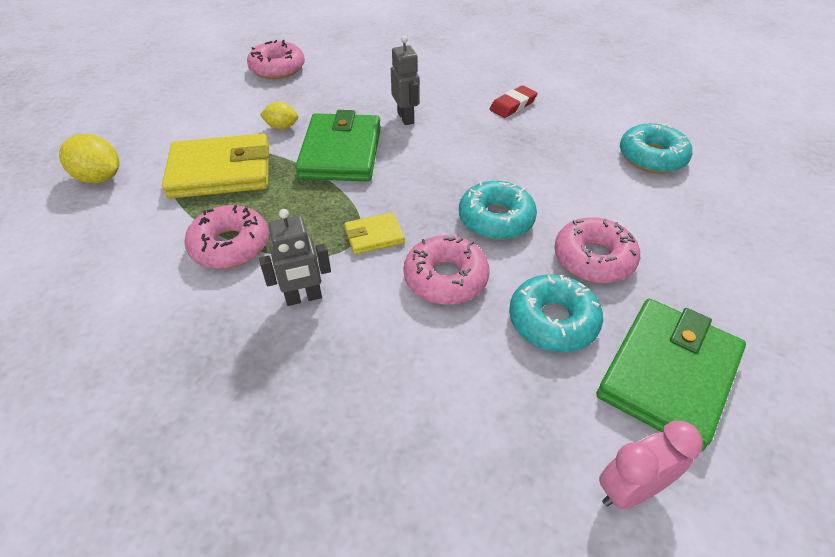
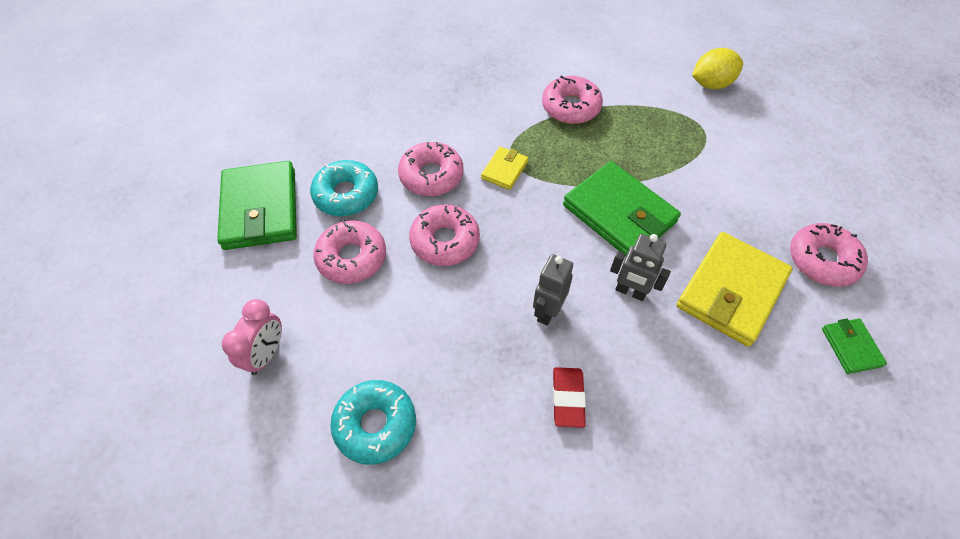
camera: 135 degrees right, 10 degrees up
(221, 171) = (661, 139): yellow wallet -> yellow wallet (731, 291)
(282, 127) = (695, 202): yellow lemon -> none
(303, 298) = (491, 112): grey robot -> grey robot (547, 311)
(336, 45) = (851, 347): none -> green wallet
(496, 219) = (445, 241): turquoise donut -> pink donut
(630, 489) = (255, 143): pink clock -> pink clock (266, 354)

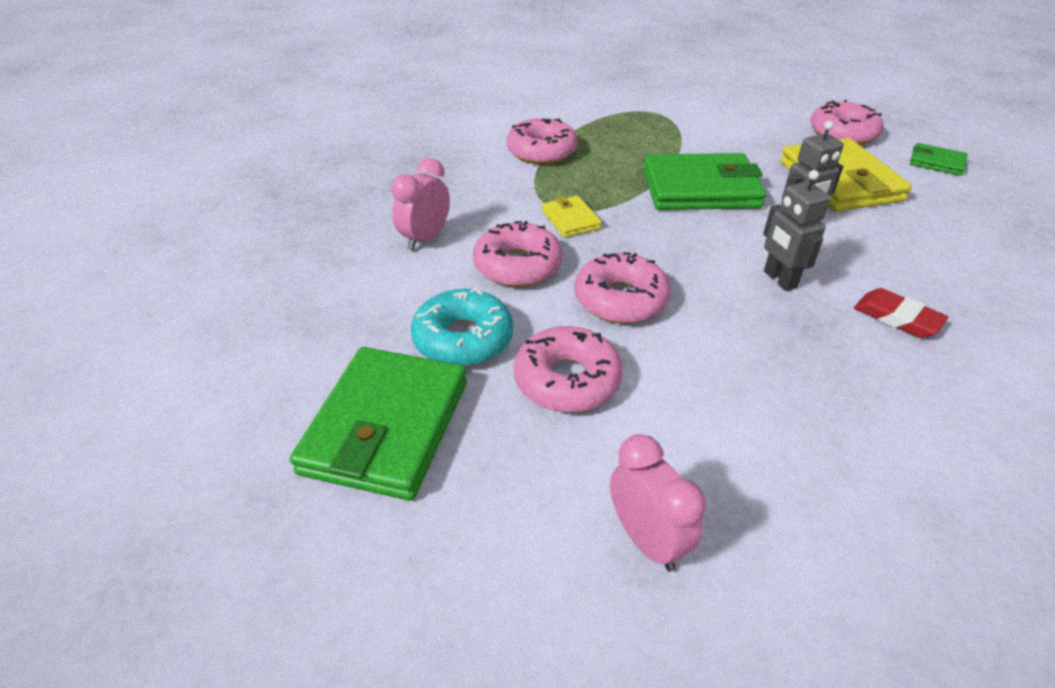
camera: 50 degrees left, 15 degrees down
(260, 209) = (386, 426): green wallet -> green wallet turned 75 degrees clockwise
(375, 425) = (842, 479): turquoise donut -> none
(416, 120) = (425, 238): none -> pink clock
(711, 84) = (609, 87): yellow lemon -> none

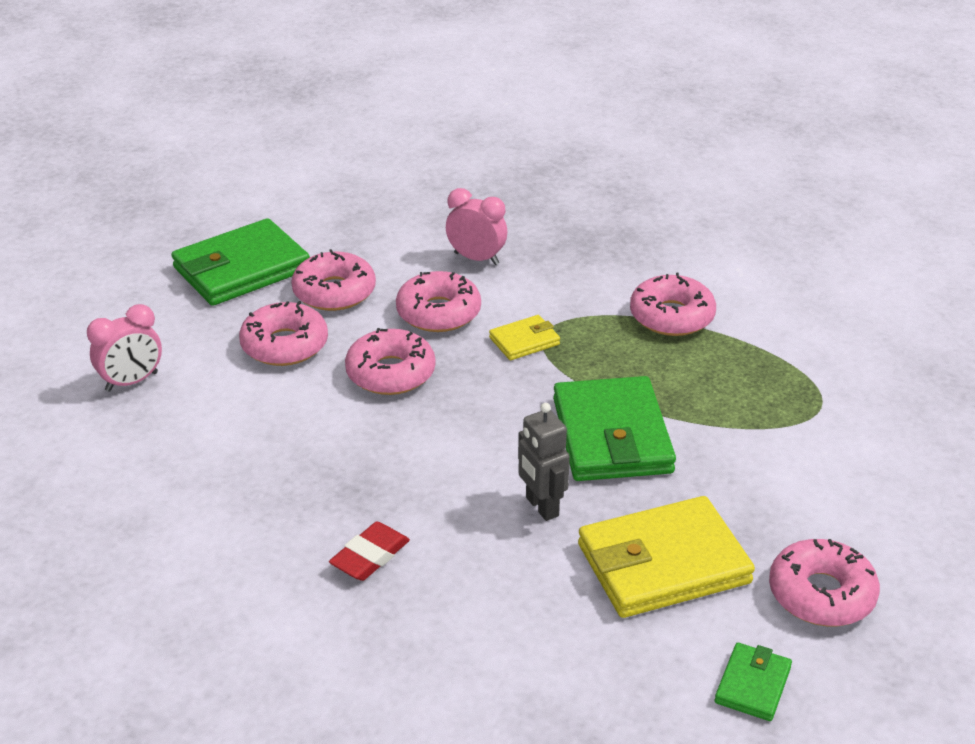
camera: 85 degrees right, 5 degrees down
(386, 426) = (241, 269): green wallet -> green wallet turned 45 degrees counterclockwise
(463, 339) = (334, 292): turquoise donut -> pink donut
(779, 280) = (430, 479): grey robot -> none

